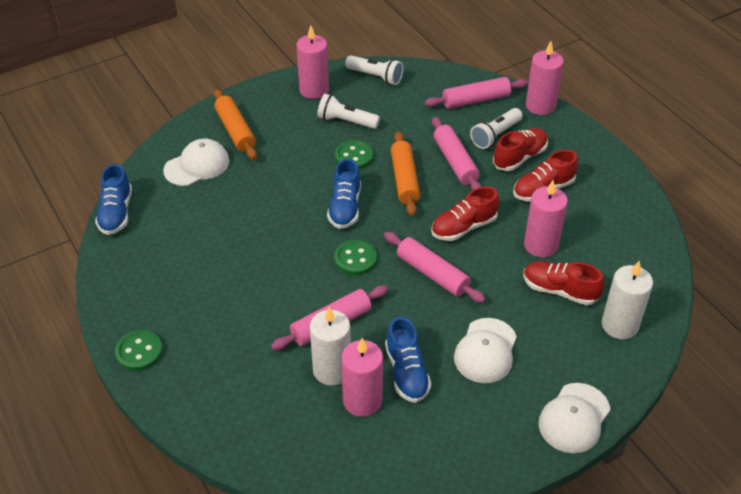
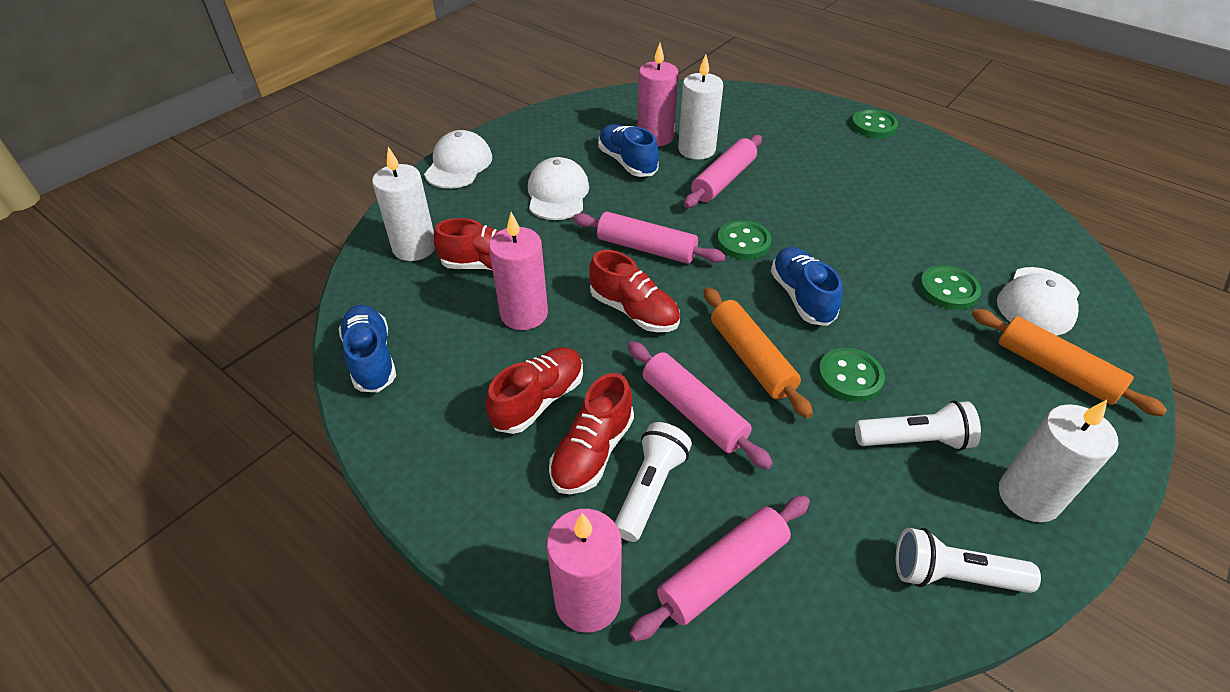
camera: 160 degrees right, 0 degrees up
(116, 213) = (1050, 222): blue shoe -> blue shoe (371, 359)
(244, 187) = (948, 289): none -> green button
(314, 90) = (1028, 497): pink candle -> white candle
(464, 227) = (634, 311): red shoe -> red shoe turned 90 degrees clockwise

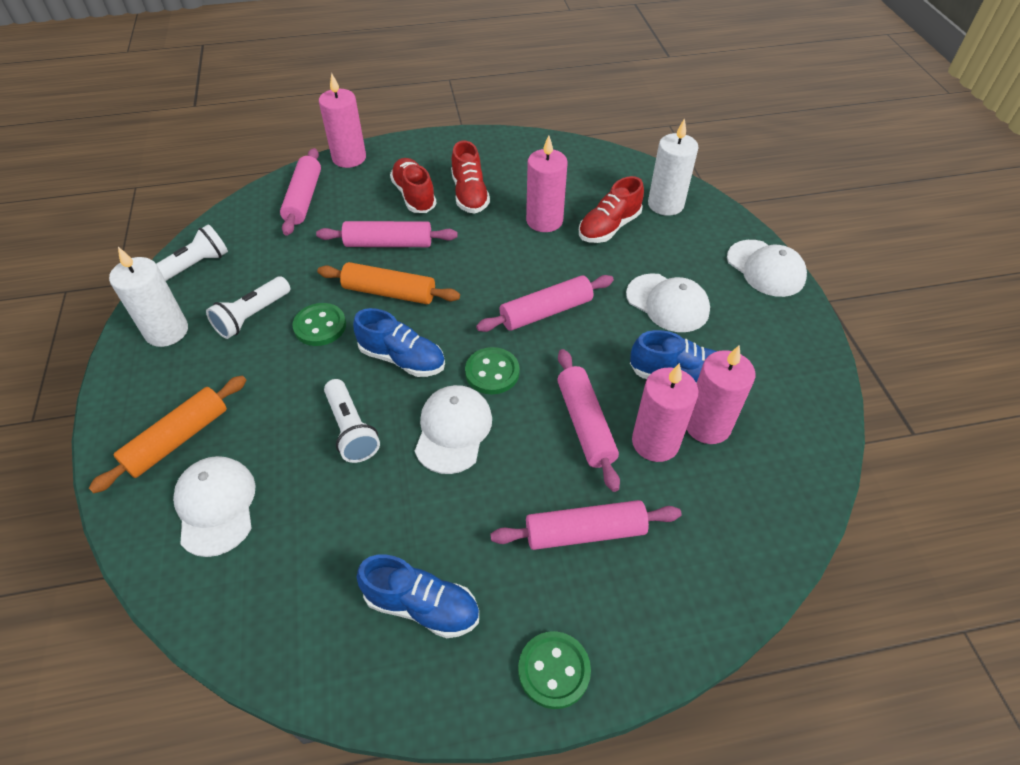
camera: 130 degrees right, 5 degrees up
(371, 359) = (572, 154): blue shoe -> blue shoe (422, 606)
(634, 311) = (491, 267): red shoe -> none
(650, 489) = (369, 202): white flashlight -> white flashlight (351, 429)
(696, 149) = (655, 442): white candle -> pink candle
(793, 148) = (585, 532): none -> pink rolling pin
(814, 231) = (453, 430): none -> white cap
(948, 289) = (299, 456): green button -> none
(1055, 370) = (178, 439): orange rolling pin -> orange rolling pin turned 45 degrees counterclockwise

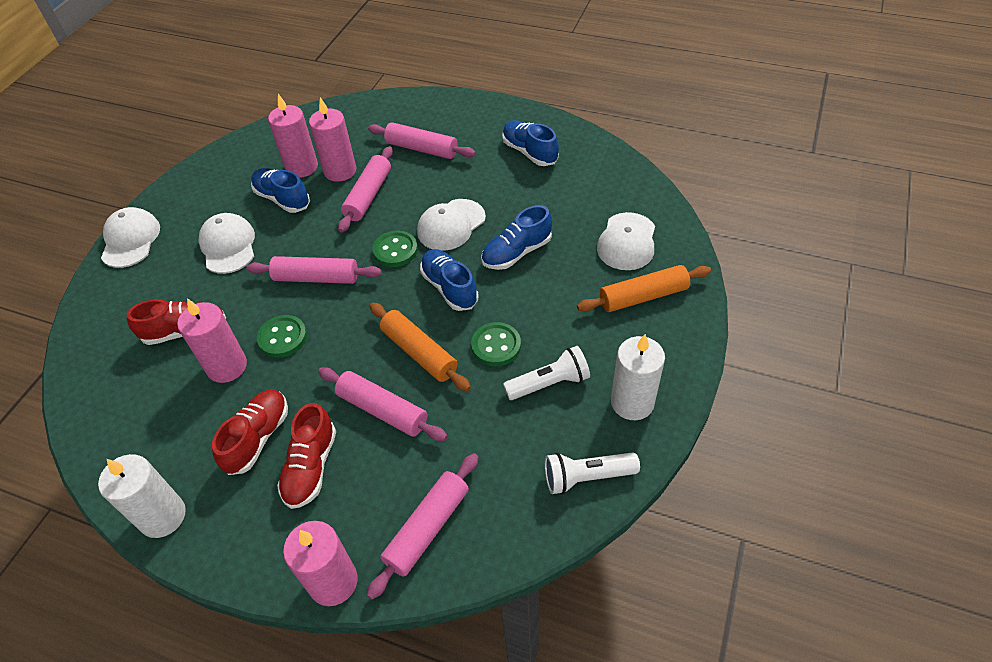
camera: 145 degrees left, 0 degrees up
(351, 429) = (517, 252): white flashlight -> blue shoe
(554, 670) = (484, 110): green button -> green button (282, 337)
(665, 204) = (113, 332): white candle -> white candle (163, 516)

